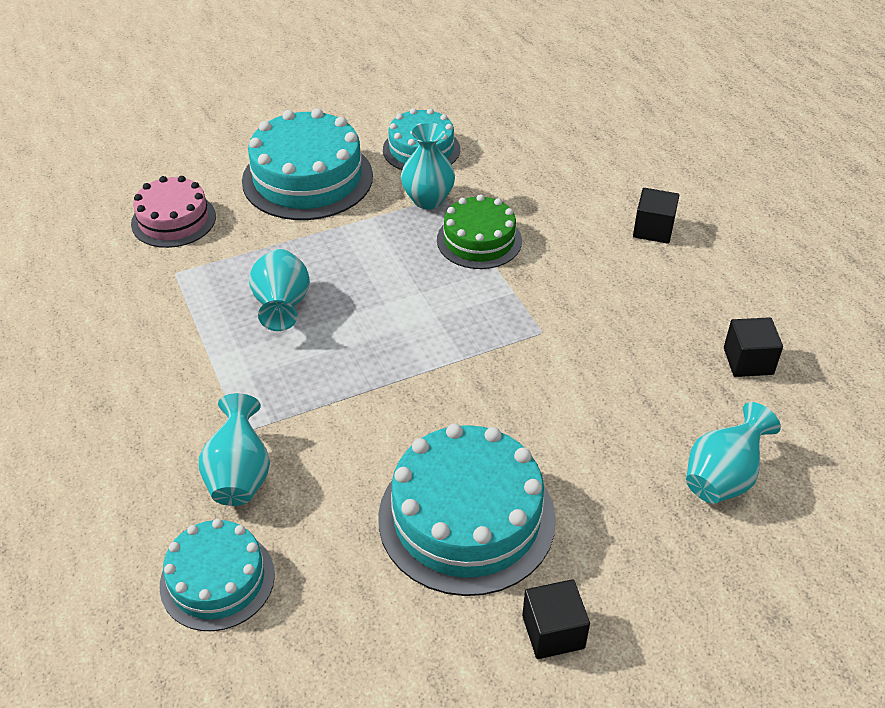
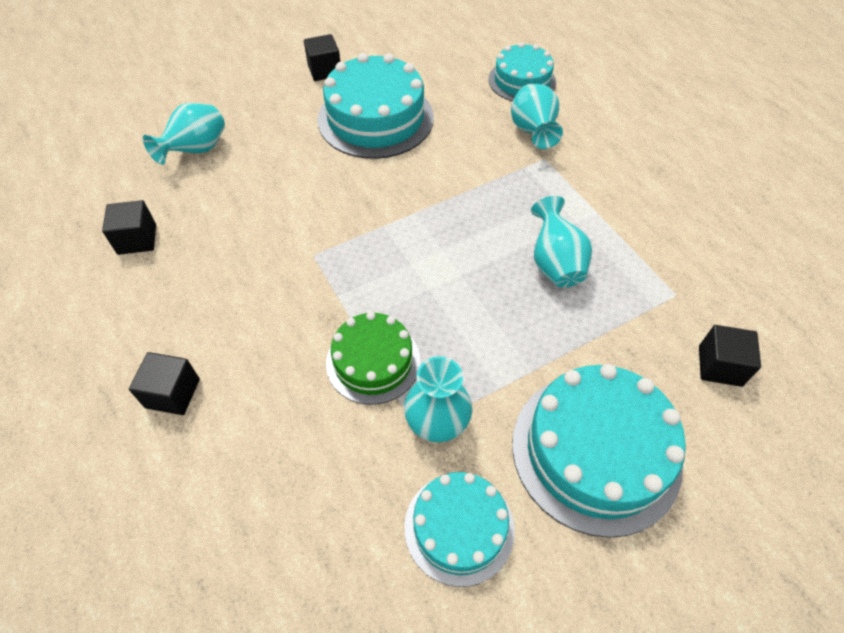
camera: 175 degrees right, 10 degrees up
(173, 220) = (720, 366): pink cake -> black cube

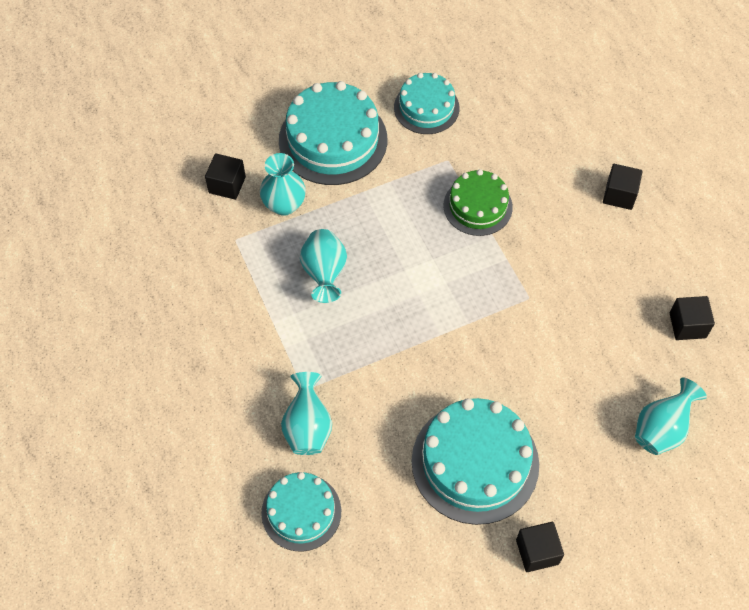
camera: 175 degrees left, 5 degrees up
(437, 423) = (434, 163): turquoise vase -> turquoise vase (284, 205)

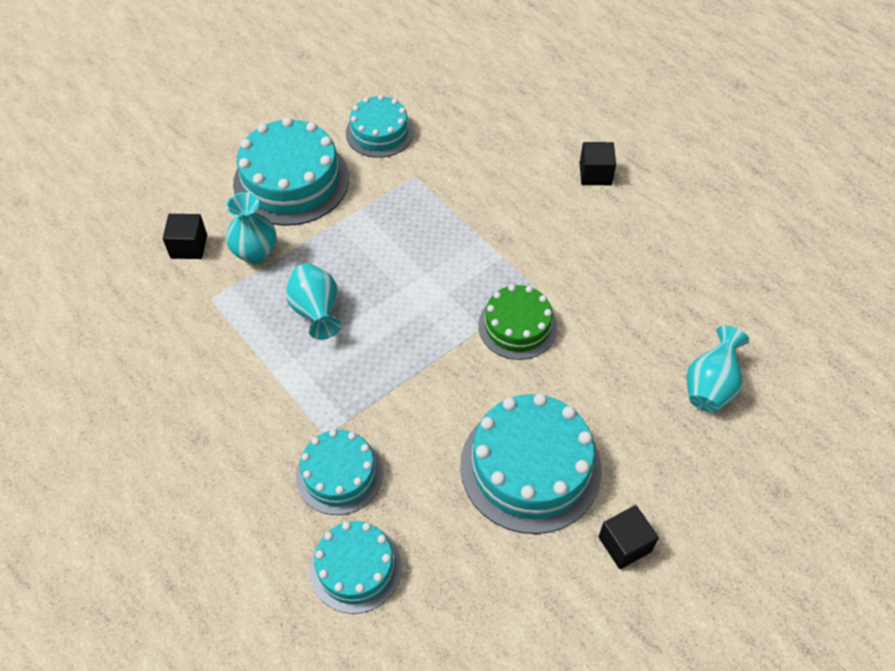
camera: 15 degrees left, 5 degrees down
(308, 427) = (339, 474): turquoise vase -> turquoise cake
(477, 206) = (458, 213): green cake -> green cake (517, 326)
(687, 325) = (701, 280): black cube -> none

